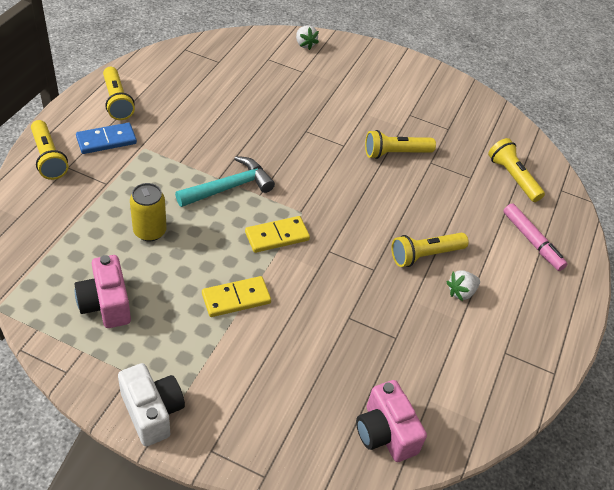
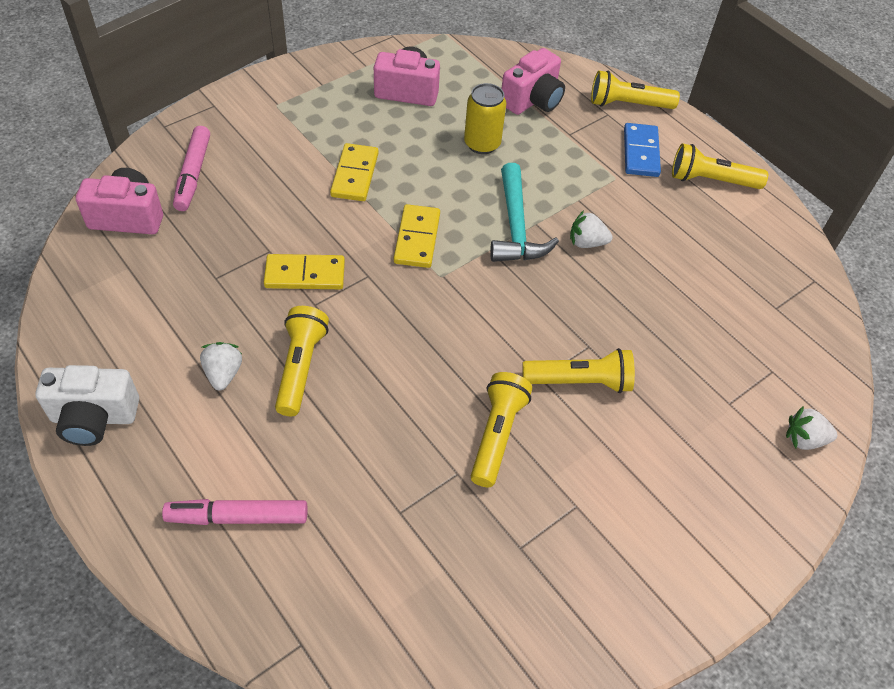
camera: 120 degrees right, 5 degrees up
(74, 216) = (532, 100): none -> pink camera
(152, 412) = (276, 85): white camera -> white camera (94, 418)
(220, 149) = (586, 242): none -> white strawberry
(308, 413) = (193, 174): none -> pink marker
(354, 286) = (305, 274): none -> yellow domino
(512, 177) = (367, 579): yellow flashlight -> yellow flashlight (579, 381)

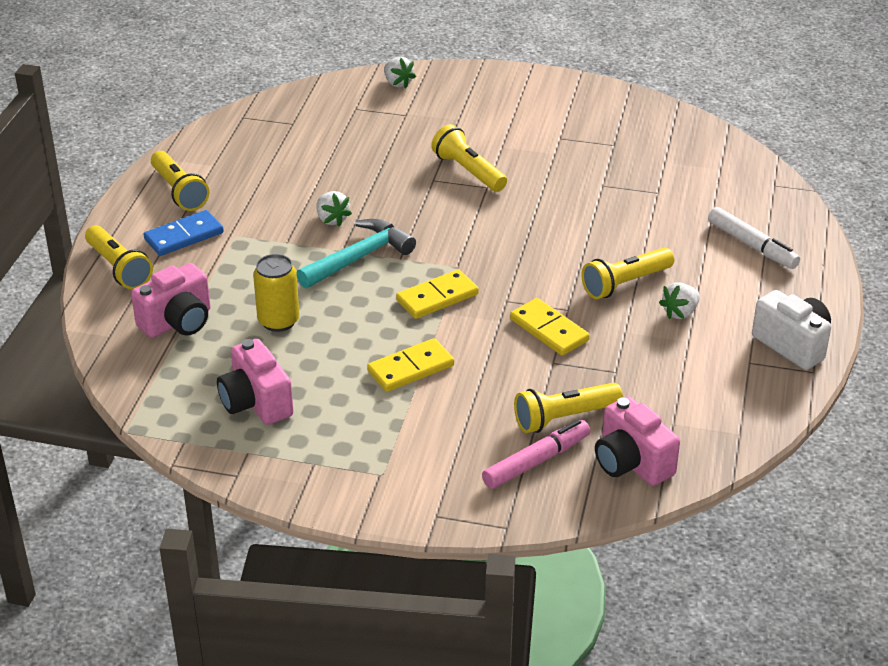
camera: 125 degrees left, 15 degrees down
(238, 517) = (752, 245): pink marker -> white marker
(497, 435) = (555, 183): yellow flashlight -> yellow flashlight (564, 418)
(532, 100) = (178, 322): pink camera -> pink camera turned 135 degrees clockwise

